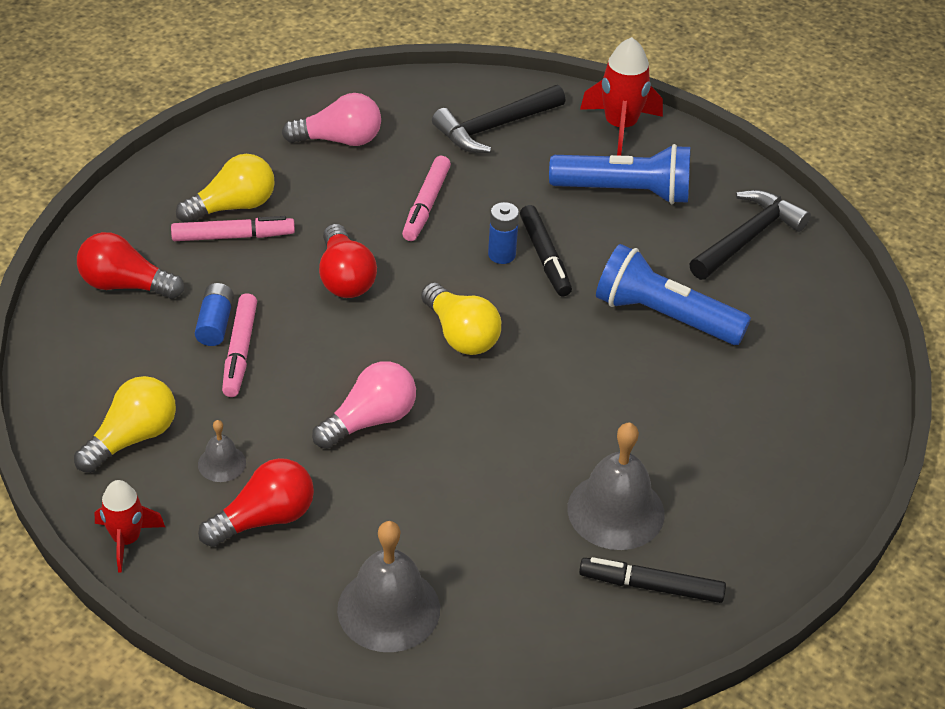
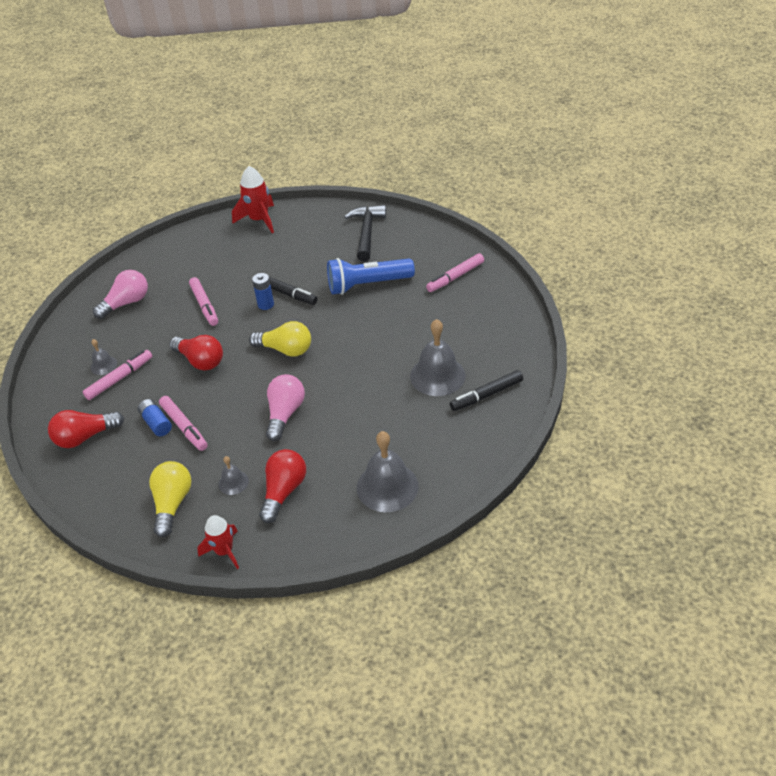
camera: 35 degrees left, 0 degrees up
(233, 206) = (103, 365): yellow light bulb -> grey bell
(495, 127) = (200, 253): black hammer -> none
(625, 191) = (292, 245): blue flashlight -> none
(801, 387) = (455, 277): none -> pink marker

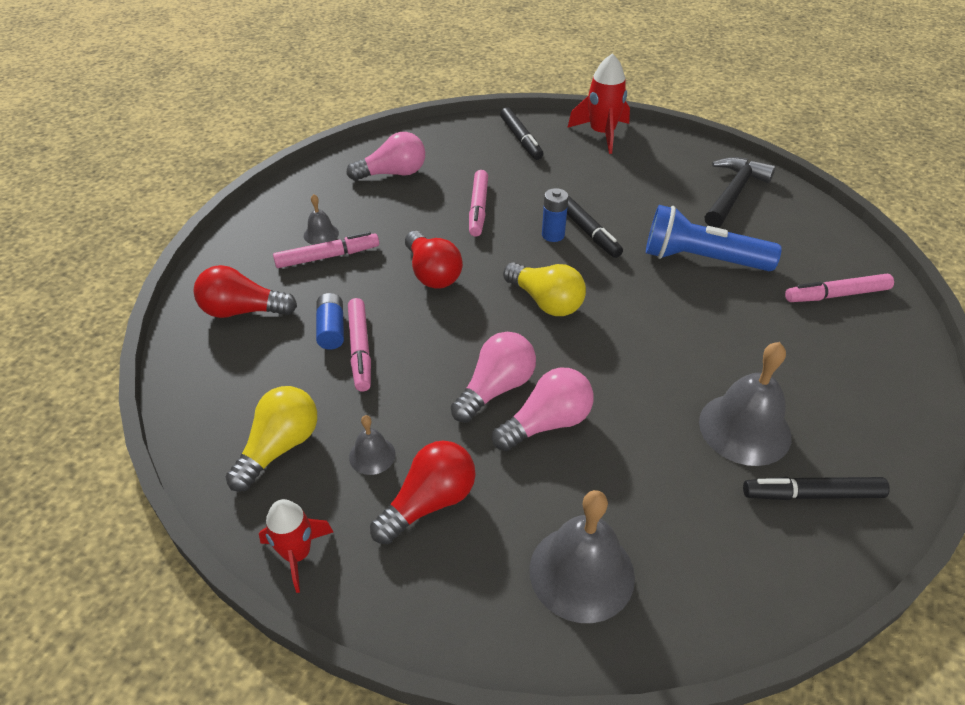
camera: 25 degrees right, 0 degrees up
(204, 244) = (521, 139): none -> black marker
(326, 420) = (546, 423): none -> pink light bulb

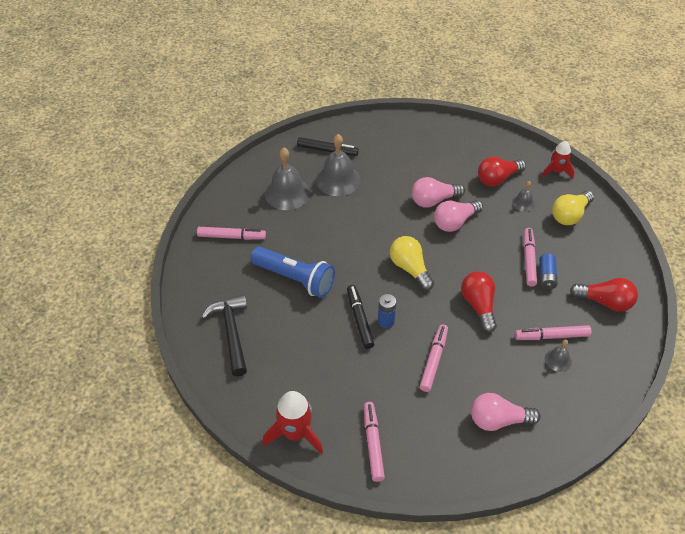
camera: 165 degrees left, 5 degrees up
(521, 139) = (373, 443): black marker -> pink marker
(581, 572) = (439, 144): grey bell -> grey bell (287, 193)
(733, 193) = (231, 333): black hammer -> black hammer turned 120 degrees clockwise

